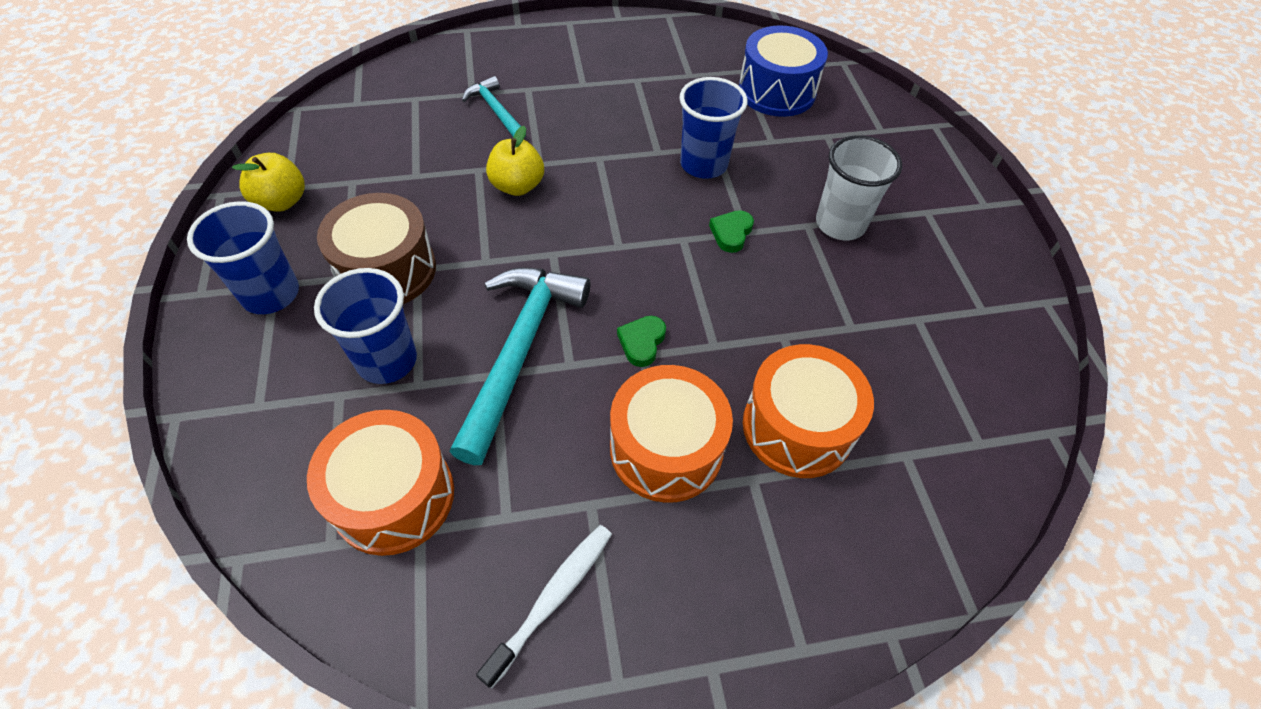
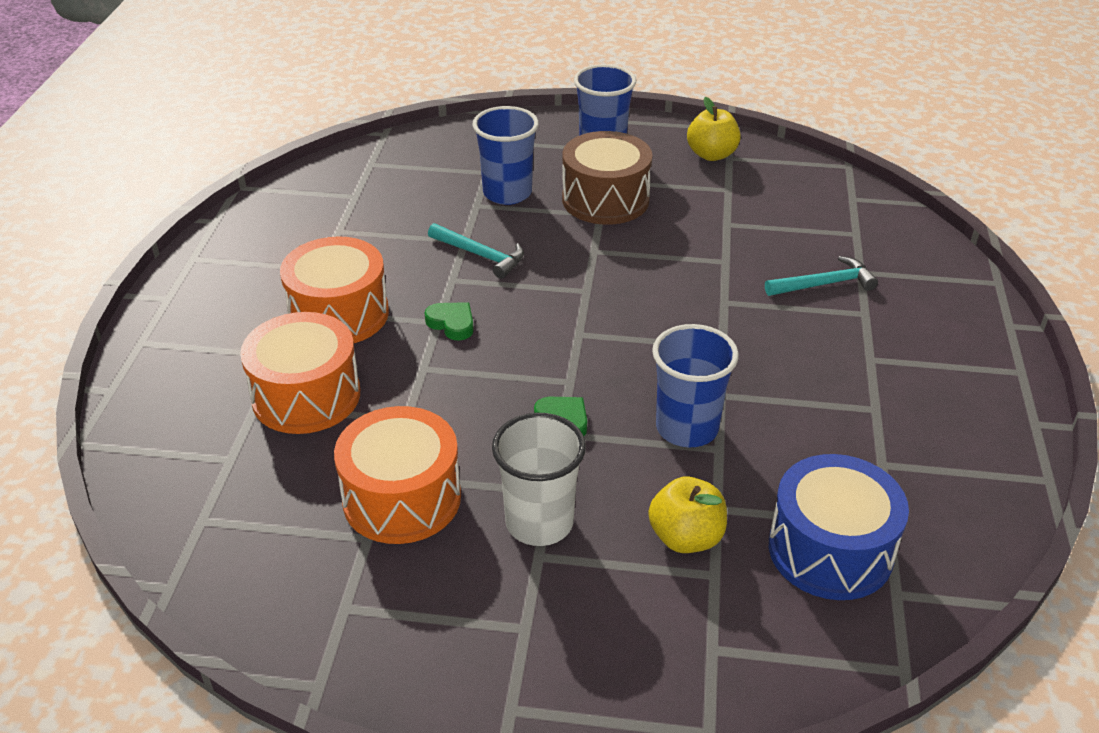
camera: 110 degrees right, 15 degrees down
(394, 496) = (388, 188): orange drum -> orange drum (402, 498)
(517, 186) = (692, 282): yellow apple -> yellow apple (686, 537)
(519, 351) = (480, 255): turquoise hammer -> turquoise hammer, size x0.53
(553, 598) = (267, 241): white toothbrush -> none

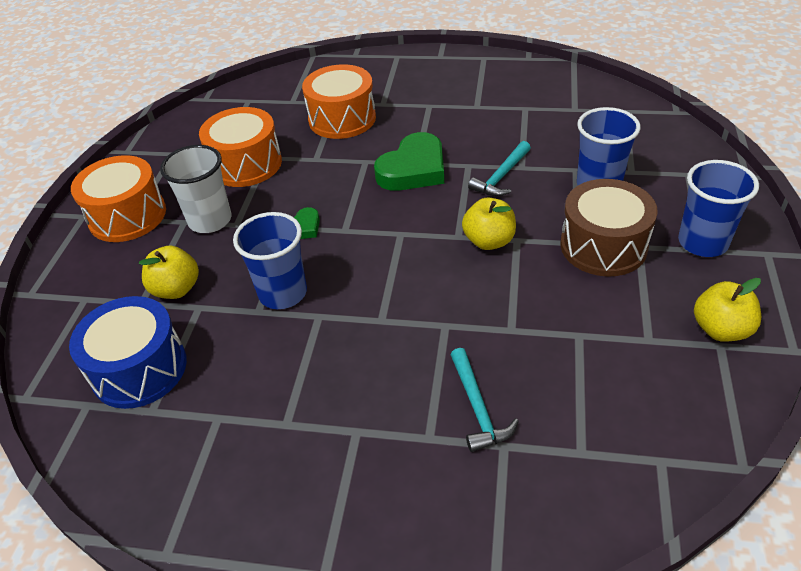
camera: 95 degrees right, 5 degrees up
(339, 314) = (424, 120): orange drum -> orange drum (127, 216)
(452, 323) = (413, 169): green heart -> green heart, size x1.98
(595, 269) = (489, 241): none -> yellow apple

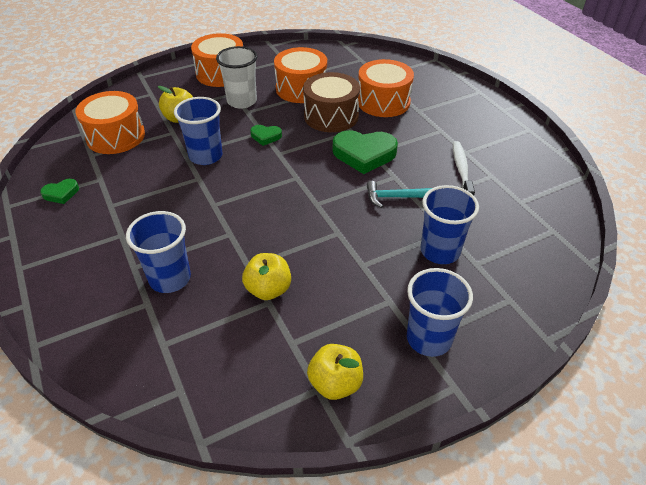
camera: 50 degrees right, 0 degrees up
(139, 369) = (115, 136): blue drum -> orange drum
(204, 474) = (61, 193): none -> green heart
(477, 408) = (170, 278): turquoise hammer -> blue cup
(489, 241) = (324, 220): yellow apple -> yellow apple (268, 289)
(500, 120) = (461, 170): none -> white toothbrush
(603, 246) = (372, 280): brown drum -> brown drum (331, 116)

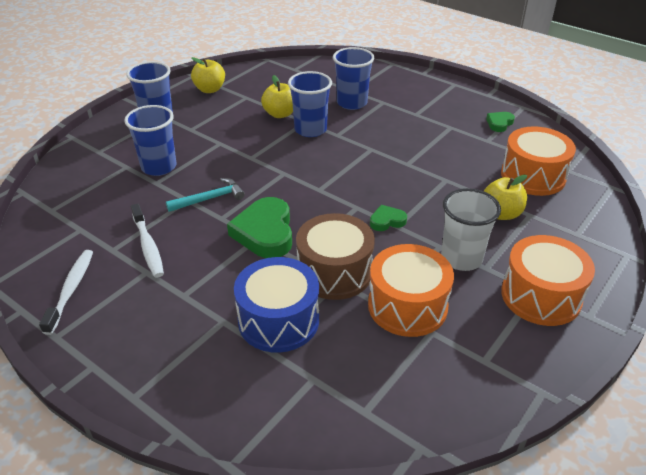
camera: 155 degrees right, 5 degrees down
(206, 156) = (424, 183): blue cup -> blue cup (310, 129)
(364, 154) = (265, 232): green heart -> green heart turned 75 degrees counterclockwise
(383, 102) = (278, 320): orange drum -> blue drum
(522, 155) = (71, 289): none -> white toothbrush

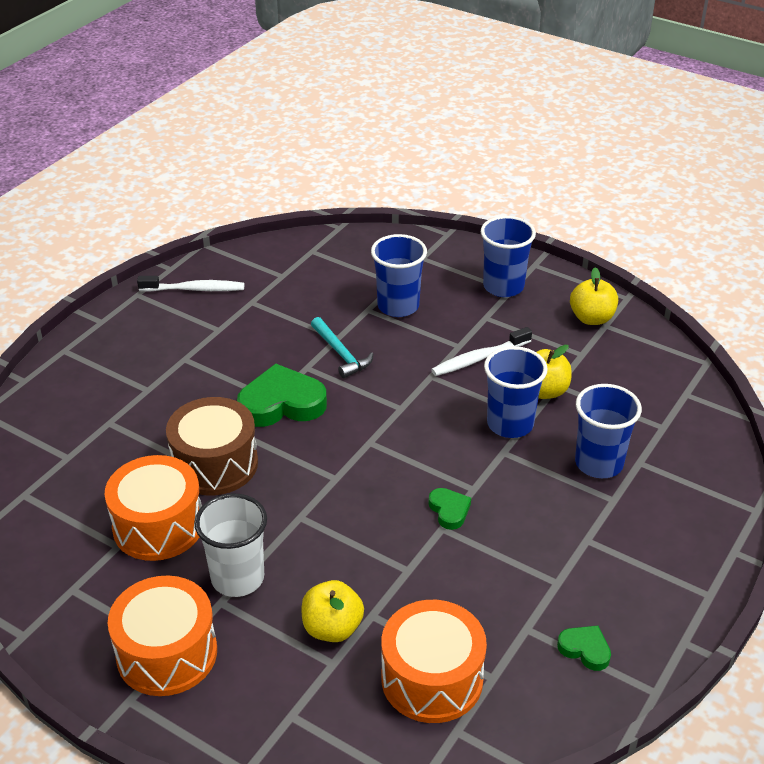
camera: 85 degrees right, 0 degrees up
(148, 246) = (256, 323): white toothbrush -> white toothbrush (478, 358)
(278, 320) = (145, 427): blue drum -> none
(387, 221) = (309, 507): green heart -> green heart (449, 510)

